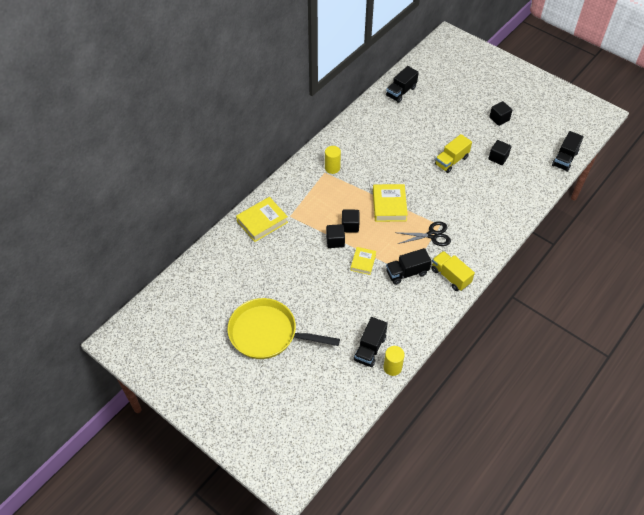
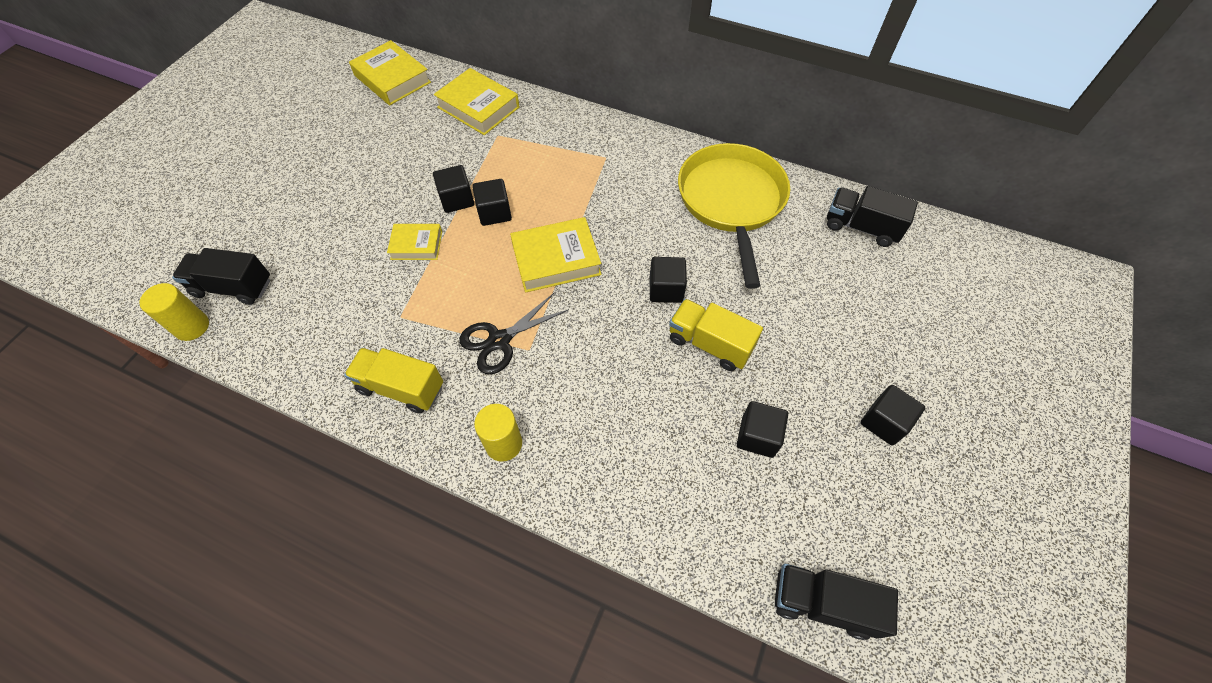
camera: 75 degrees right, 5 degrees up
(217, 262) = (392, 79): none -> yellow book
(267, 333) = (266, 157): yellow pan -> yellow pan (731, 202)
(332, 168) = (619, 165): yellow cylinder -> yellow cylinder (503, 444)
(407, 273) = (401, 313): black truck -> none
(418, 168) = (666, 289): none -> black cube
(432, 235) = (499, 340): black scissors -> black scissors turned 75 degrees clockwise
(450, 276) = (401, 388): yellow truck -> yellow truck turned 105 degrees counterclockwise

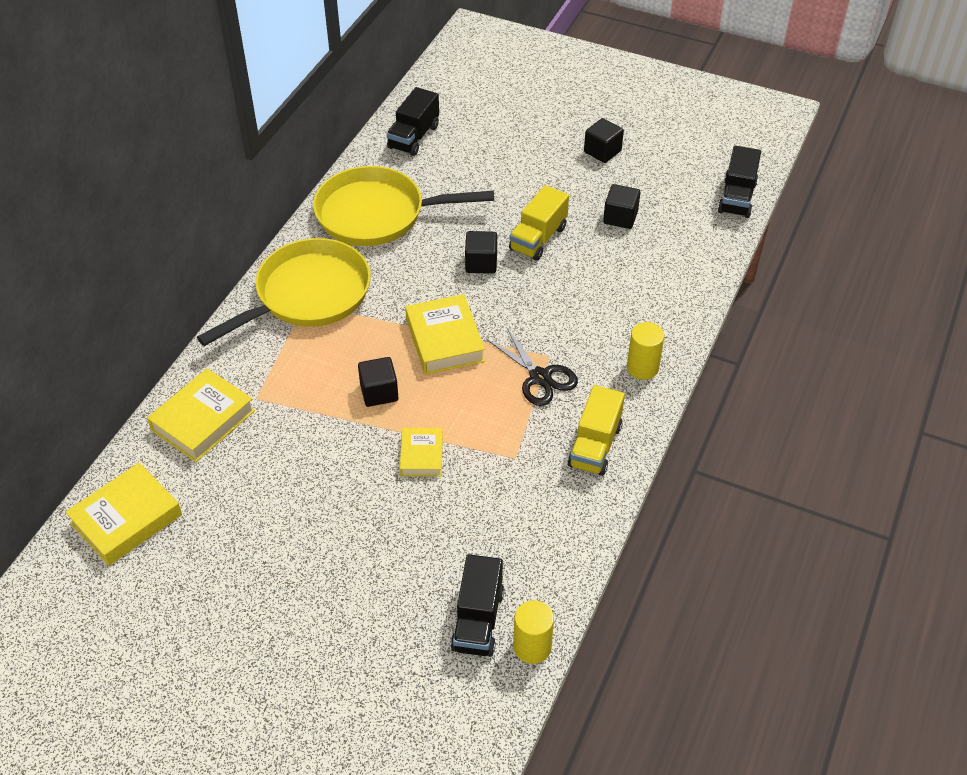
camera: 90 degrees left, 10 degrees down
(457, 199) = (357, 427): black cube -> none
(616, 158) = (307, 295): none -> yellow pan

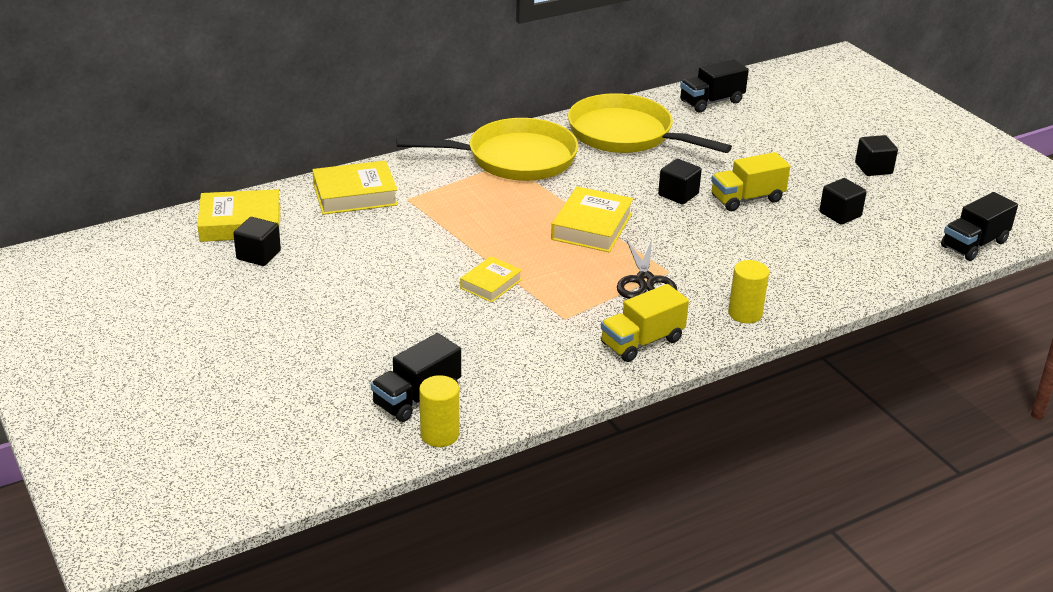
camera: 35 degrees right, 15 degrees down
(379, 392) = (502, 234): black cube -> black cube (258, 255)

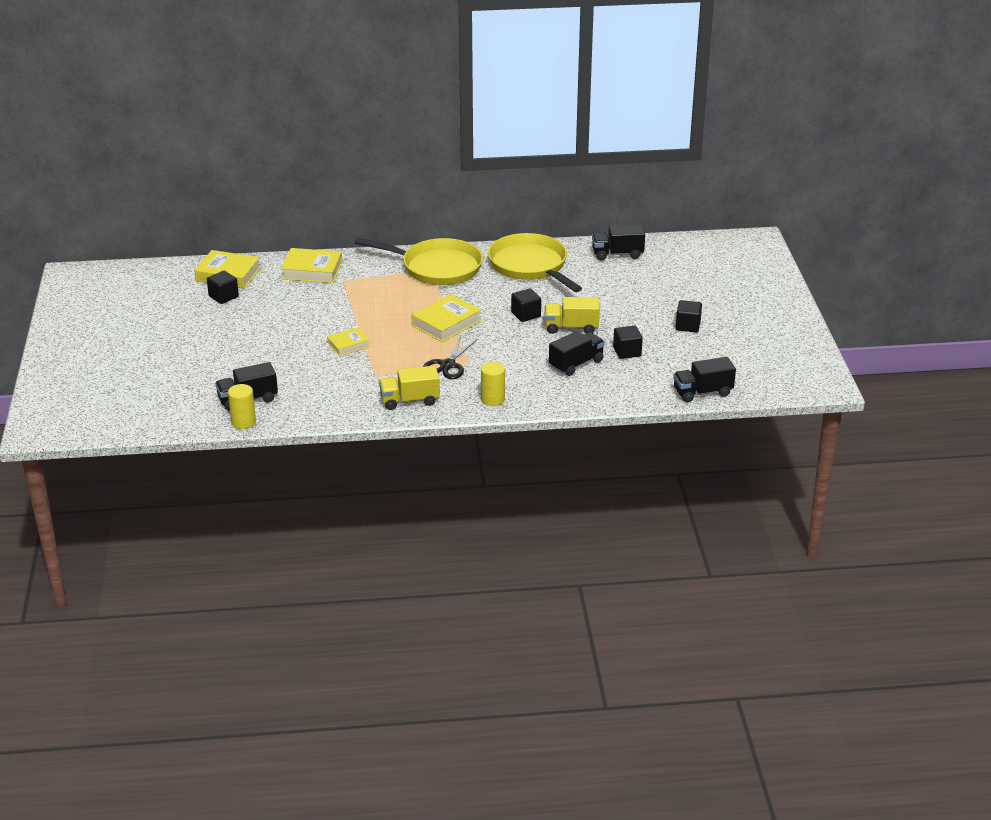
camera: 25 degrees right, 0 degrees up
(798, 243) = (576, 364): none -> black truck

